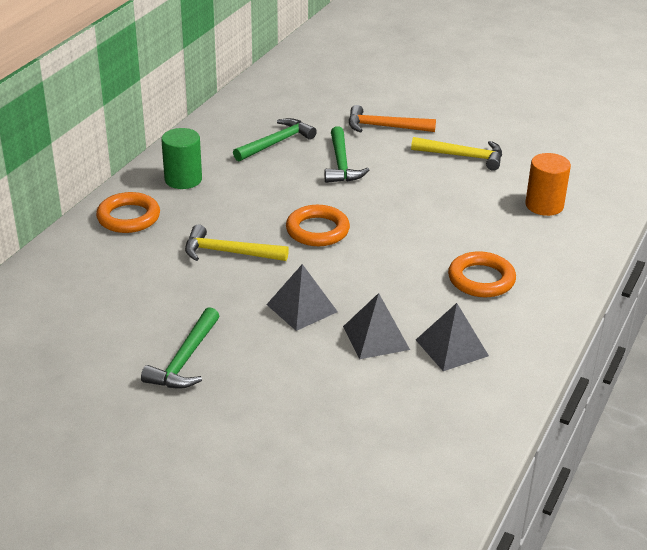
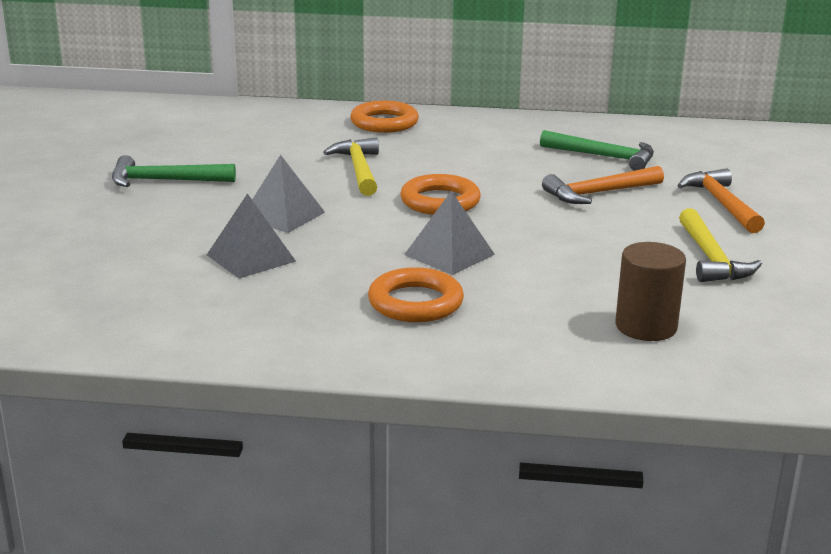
camera: 70 degrees right, 10 degrees down
(183, 179) = (476, 131): green cylinder -> none
(341, 164) = (598, 193): green hammer -> orange hammer
(451, 347) = (256, 301): grey pyramid -> grey pyramid (449, 254)
(544, 205) = (646, 327): orange cylinder -> brown cylinder

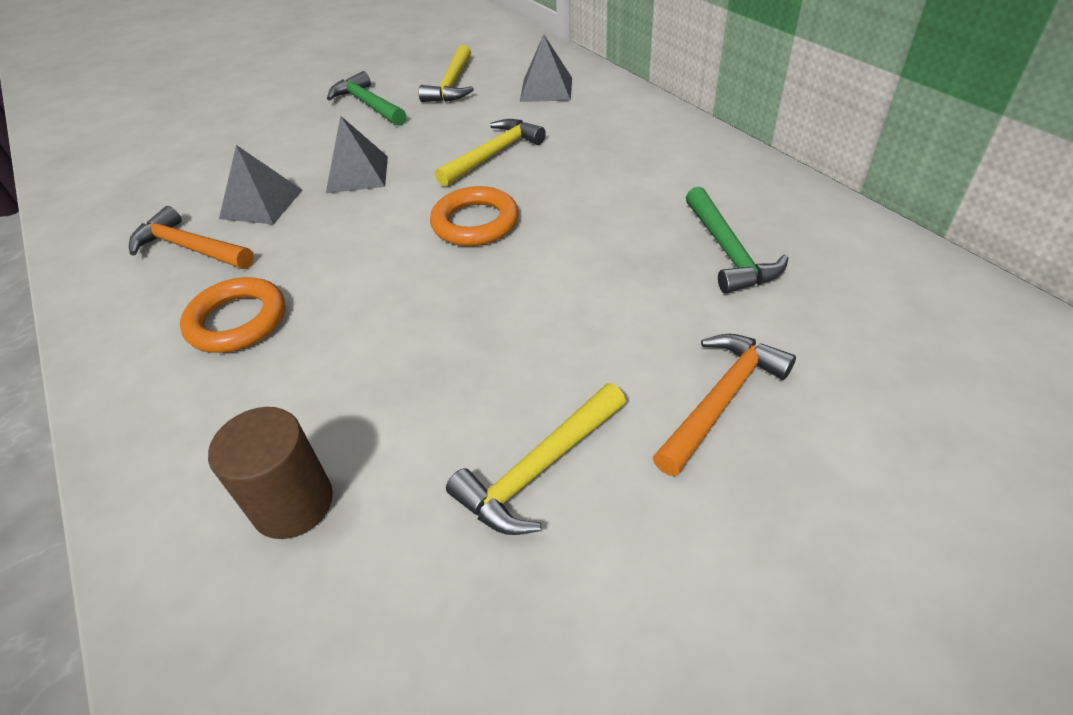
camera: 55 degrees right, 20 degrees up
(208, 147) = (452, 84): none -> yellow hammer
(384, 123) = (614, 112): orange ring -> none
(449, 254) = (360, 286): grey pyramid -> grey pyramid (546, 89)
(598, 193) = (621, 296): orange hammer -> orange hammer (190, 248)

